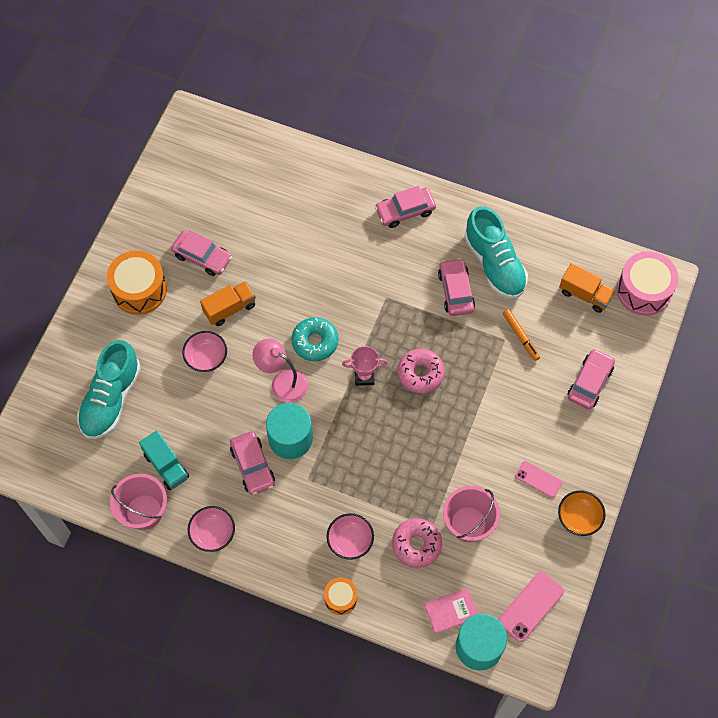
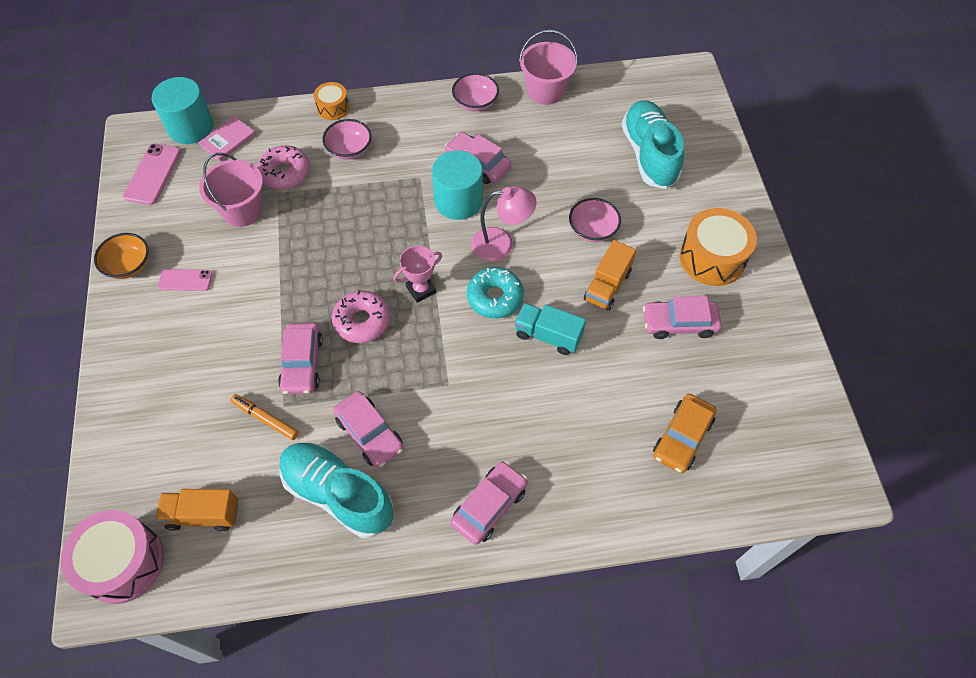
camera: 150 degrees right, 5 degrees down
(166, 466) = (555, 129): turquoise truck -> turquoise truck (548, 335)
(260, 188) = (682, 437): none -> orange car
(589, 382) = (160, 406): pink car -> pink car (302, 363)

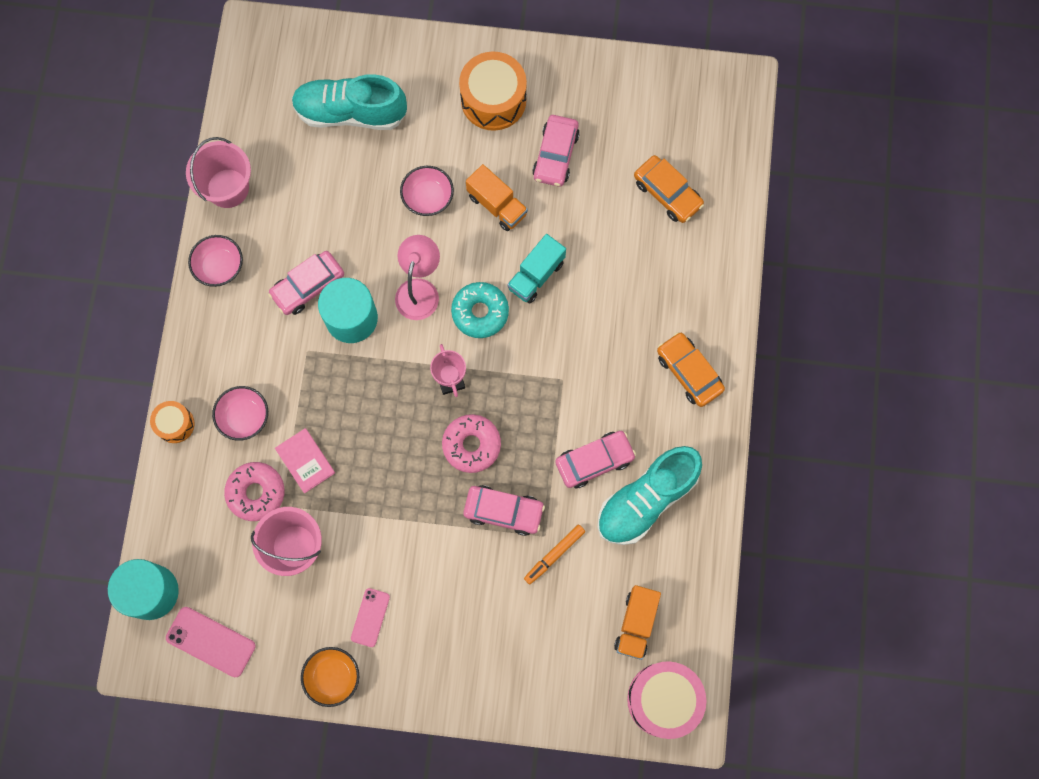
camera: 75 degrees left, 15 degrees up
(228, 140) = (186, 551): pink book -> pink book (305, 461)
(489, 506) = (689, 372): pink car -> orange car

